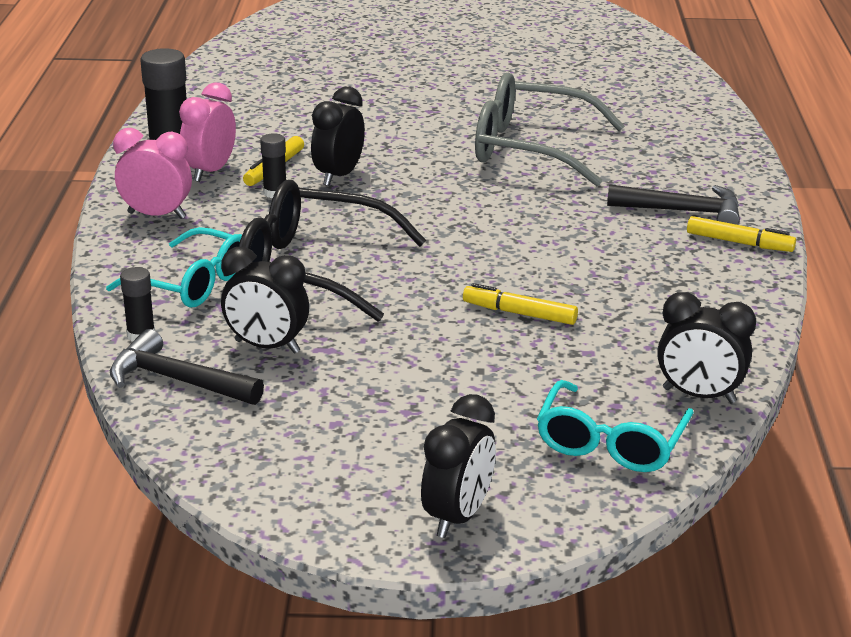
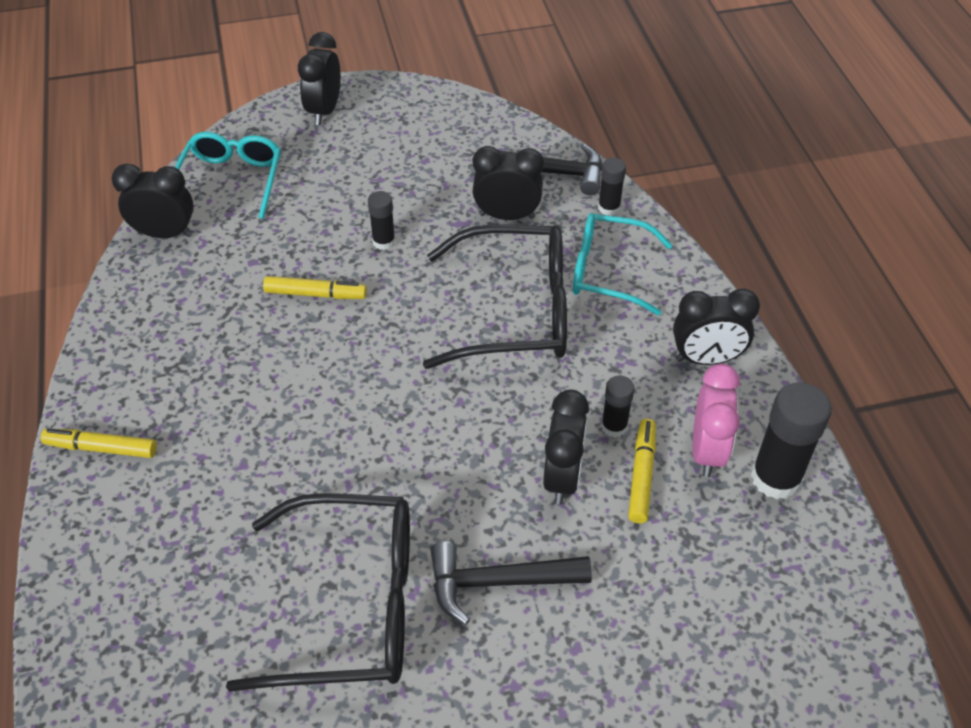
camera: 165 degrees right, 20 degrees up
(156, 215) = (706, 359): pink clock -> black clock
(426, 346) = (384, 241): none -> black glue stick
(531, 148) = (351, 605): grey glasses -> black glasses
(683, 211) = (158, 496): black hammer -> black hammer (498, 582)

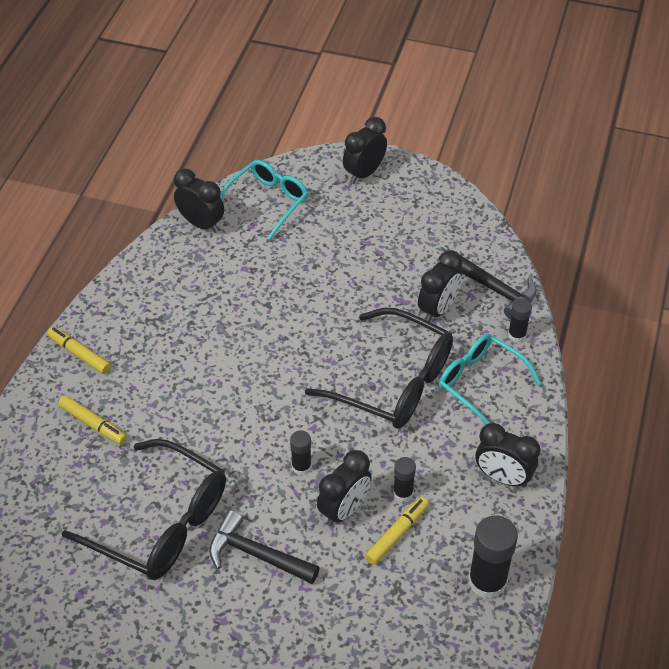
camera: 30 degrees right, 0 degrees up
(315, 294) = (269, 309): yellow marker -> yellow marker (93, 424)
(384, 241) = (339, 291): black glue stick -> black glue stick (301, 466)
(507, 216) = (438, 309): black clock -> black clock turned 90 degrees clockwise
(707, 451) = (453, 540): pink clock -> none

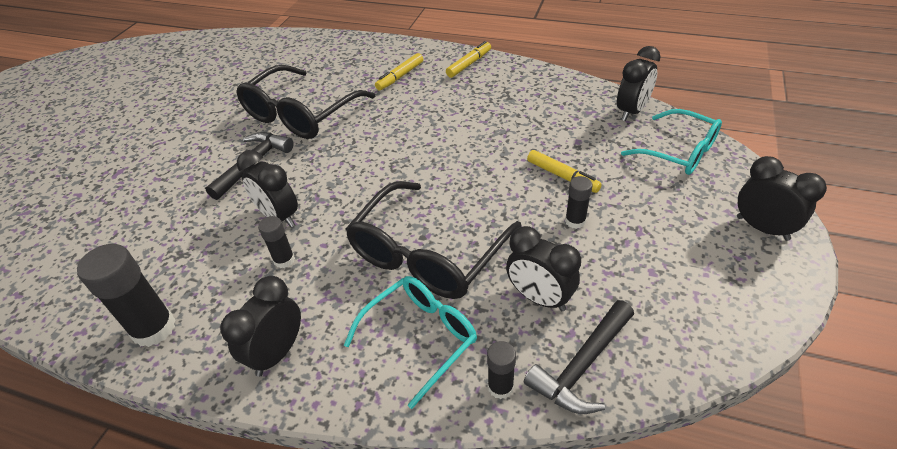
camera: 95 degrees right, 5 degrees down
(301, 466) = (334, 187): black glue stick -> black glue stick (575, 221)
(396, 534) = (238, 254): yellow marker -> yellow marker (562, 176)

